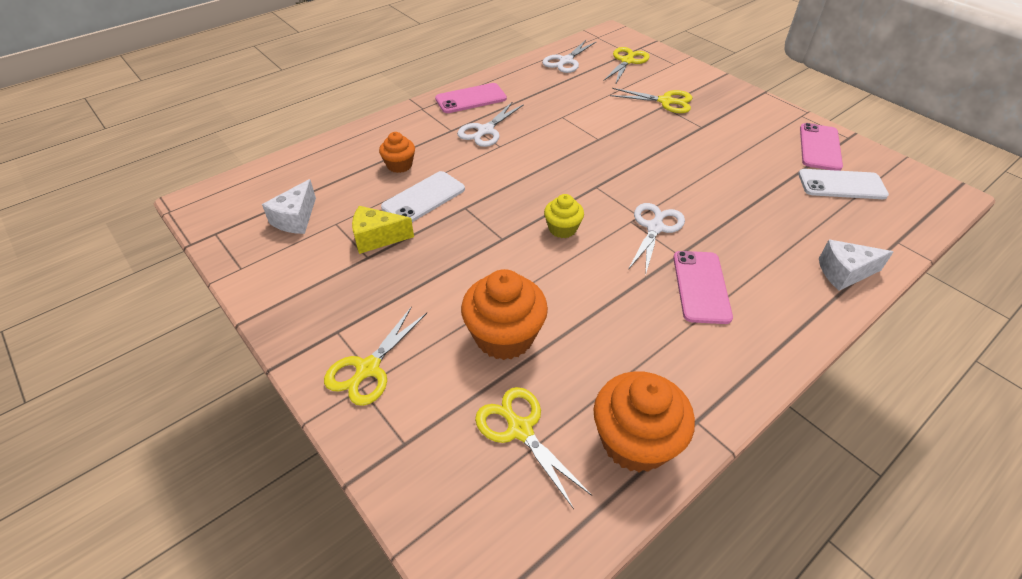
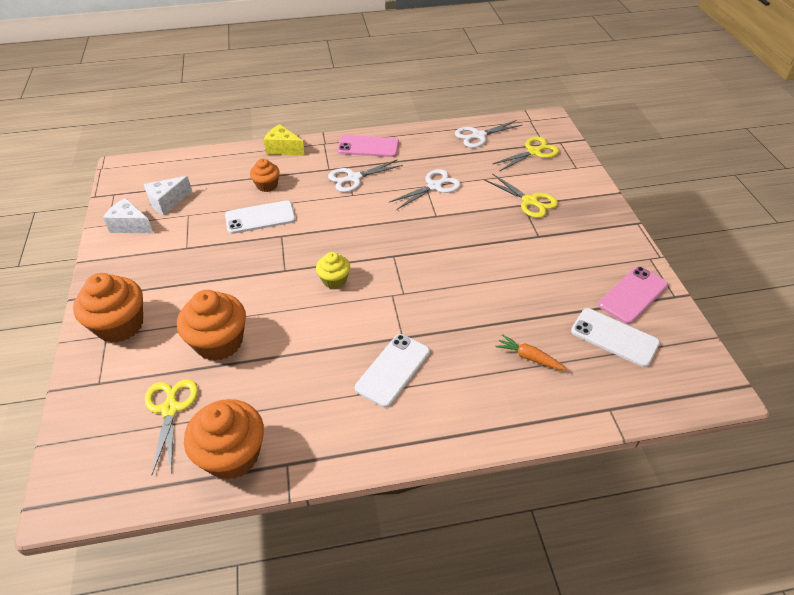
camera: 30 degrees right, 0 degrees up
(367, 369) = (120, 325): yellow scissors -> orange cupcake
(377, 238) = (204, 236): yellow cheese -> yellow cheese (283, 149)
(655, 227) = (406, 308): white scissors -> white scissors (434, 186)
(701, 286) = (393, 370): pink phone -> white phone
(798, 227) = (529, 357): none -> orange carrot
(844, 273) = (526, 413): white cheese -> white cheese (130, 225)

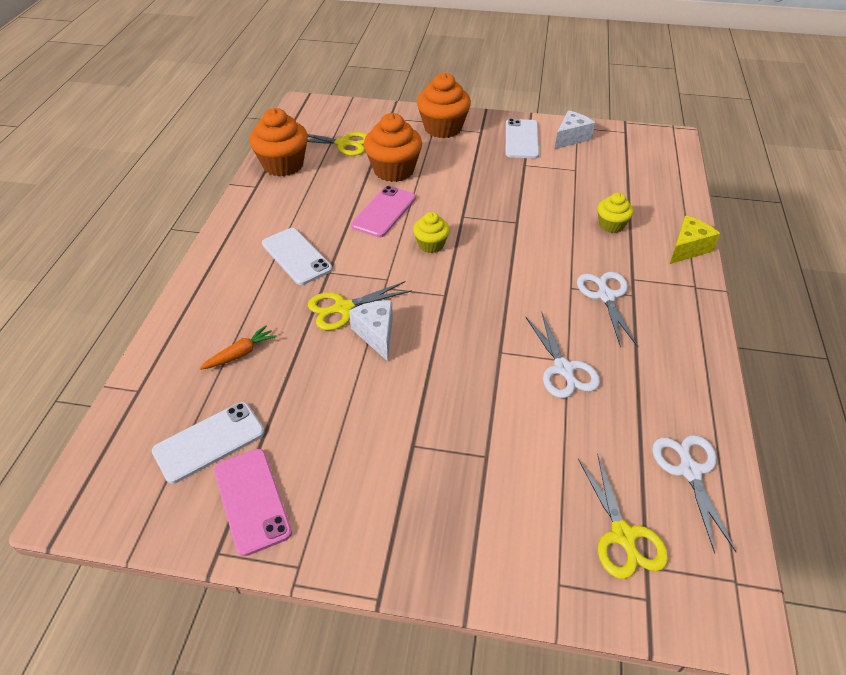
camera: 110 degrees right, 0 degrees up
(167, 202) = (602, 159): white cheese -> white cheese (376, 334)
(260, 217) = (553, 212): white phone -> white phone (522, 139)
(267, 185) = (611, 225): orange cupcake -> yellow cupcake
(368, 147) = (679, 326): pink phone -> pink phone (384, 212)
(530, 201) = (490, 468): yellow scissors -> yellow scissors (343, 308)

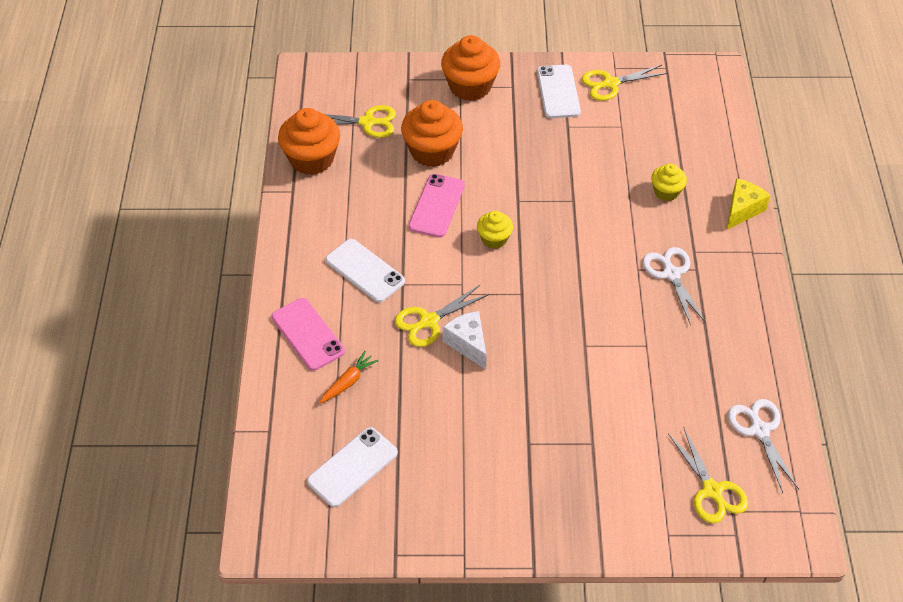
camera: 10 degrees left, 5 degrees up
(252, 500) = (408, 510): pink phone -> pink phone (307, 334)
(563, 369) = (644, 354): white scissors -> none
(571, 138) = (610, 84): white cheese -> yellow scissors

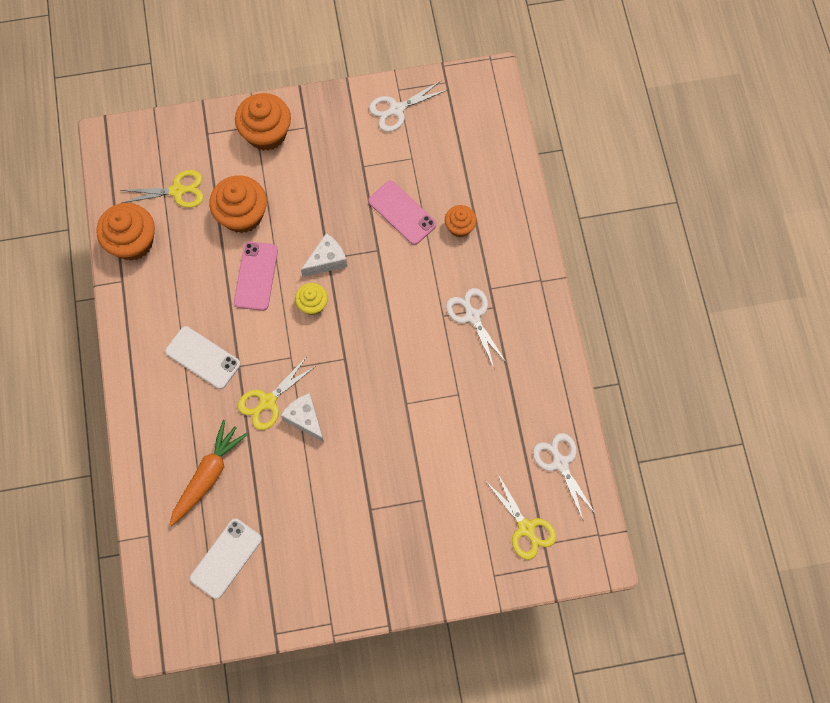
camera: 10 degrees left, 20 degrees up
(307, 334) = (164, 433): pink phone -> pink phone (402, 213)
(348, 382) = (208, 475): orange carrot -> orange carrot, size x1.79
(516, 202) = (327, 260): none -> white cheese
(558, 92) = (349, 127): white phone -> none
(610, 84) = (396, 110): yellow scissors -> white scissors
(666, 192) = (459, 227): yellow cupcake -> orange cupcake
(742, 210) = (528, 236): yellow cheese -> none

